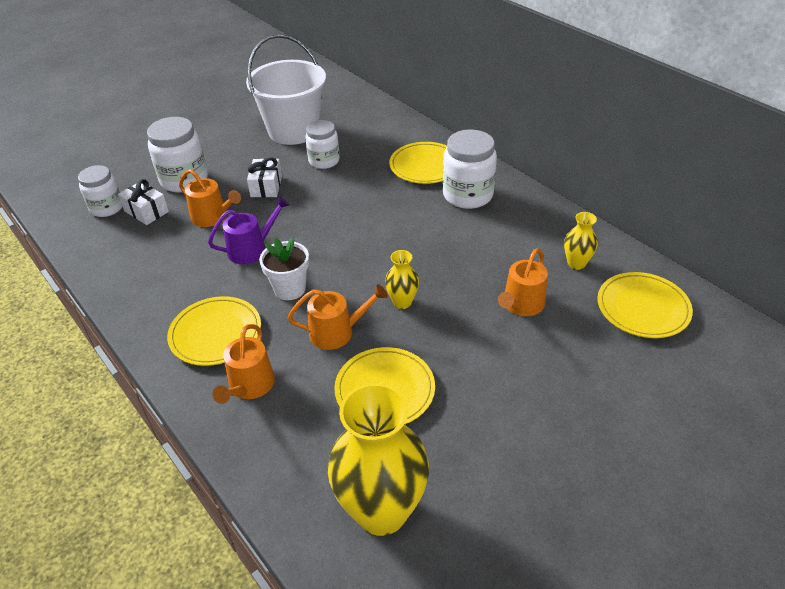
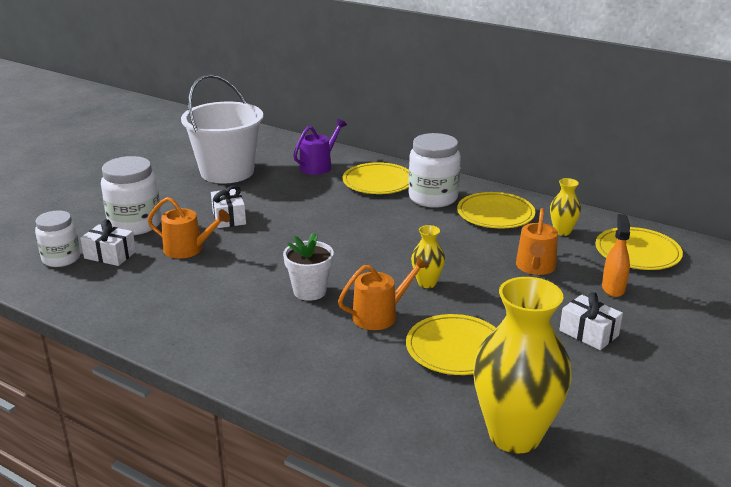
camera: 20 degrees left, 15 degrees down
(215, 333) = (257, 338): yellow plate -> yellow plate (495, 214)
(249, 386) = (321, 371): orange watering can -> none
(251, 249) = (248, 267): purple watering can -> purple watering can (318, 166)
(324, 161) = (275, 191): white jar -> none
(528, 403) = (588, 333): none -> white gift
(588, 350) = (613, 288): none -> orange spray bottle

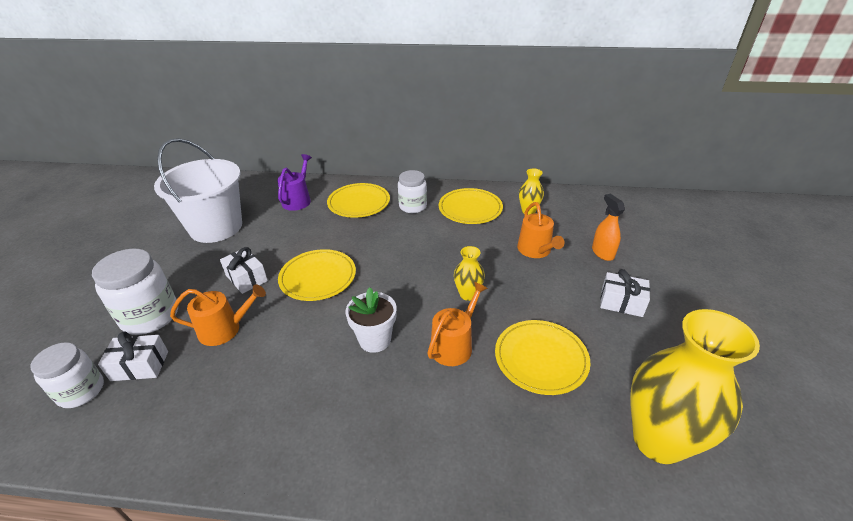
camera: 25 degrees left, 10 degrees up
(433, 198) = (413, 206): white jar -> white jar, size x0.67
(637, 252) = (591, 215): yellow plate -> yellow plate (318, 277)

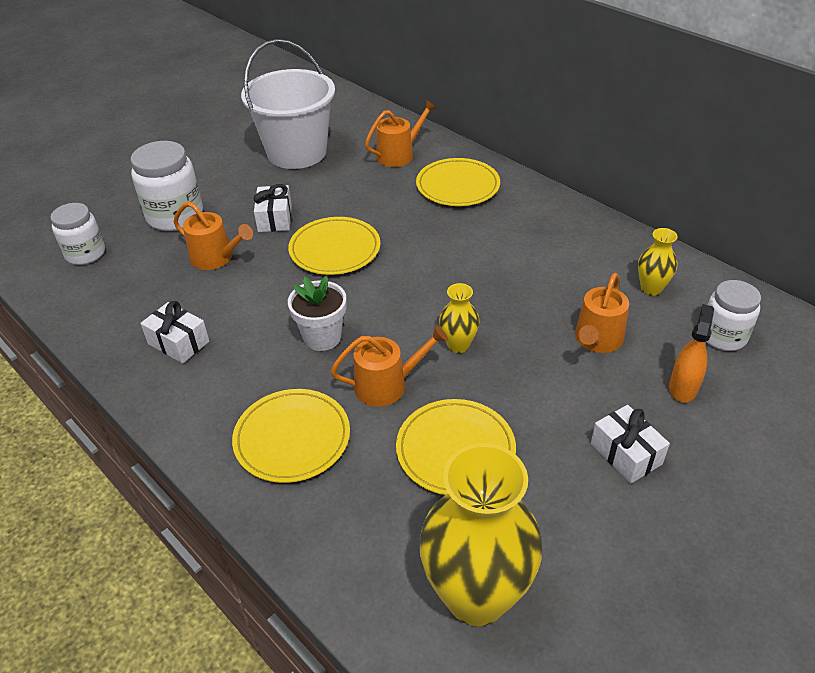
camera: 40 degrees right, 5 degrees up
(140, 366) = (134, 255): white gift -> white gift (178, 342)
(298, 200) = (399, 155): purple watering can -> orange watering can
(413, 206) = (512, 217): white jar -> white jar (723, 336)
(470, 209) = (578, 251): yellow plate -> yellow plate (292, 438)

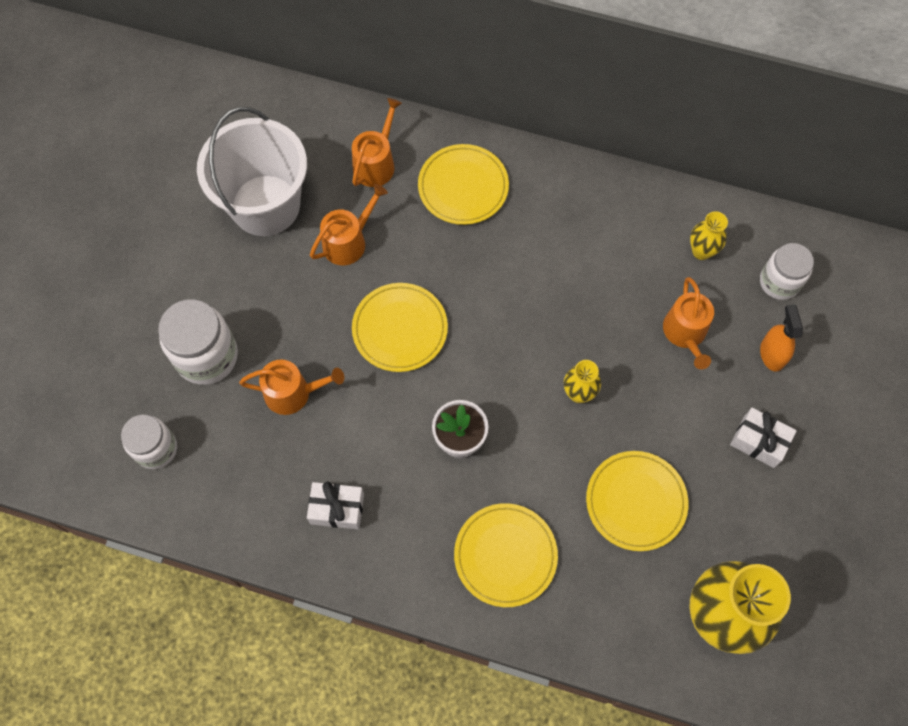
camera: 30 degrees left, 25 degrees up
(275, 218) = (312, 314): white gift -> none
(387, 385) = (546, 465): orange watering can -> orange watering can (348, 241)

